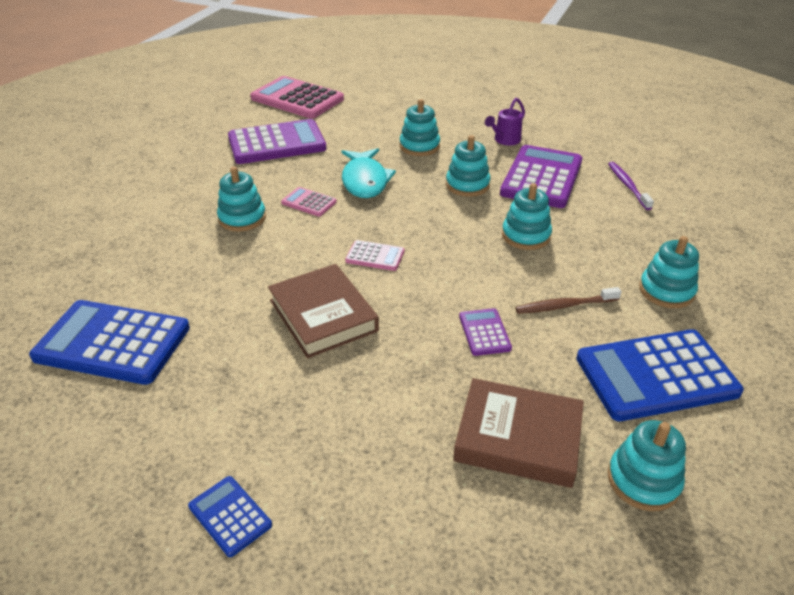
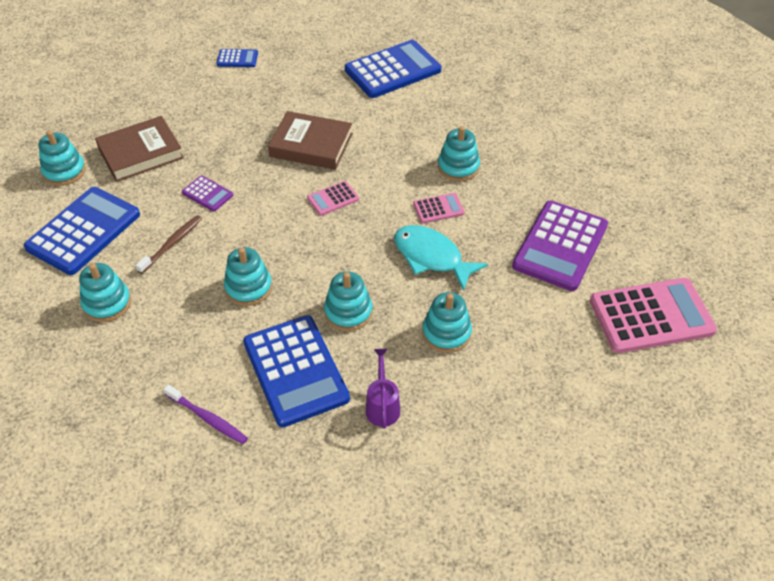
camera: 135 degrees right, 10 degrees up
(541, 177) = (295, 370): purple calculator -> blue calculator

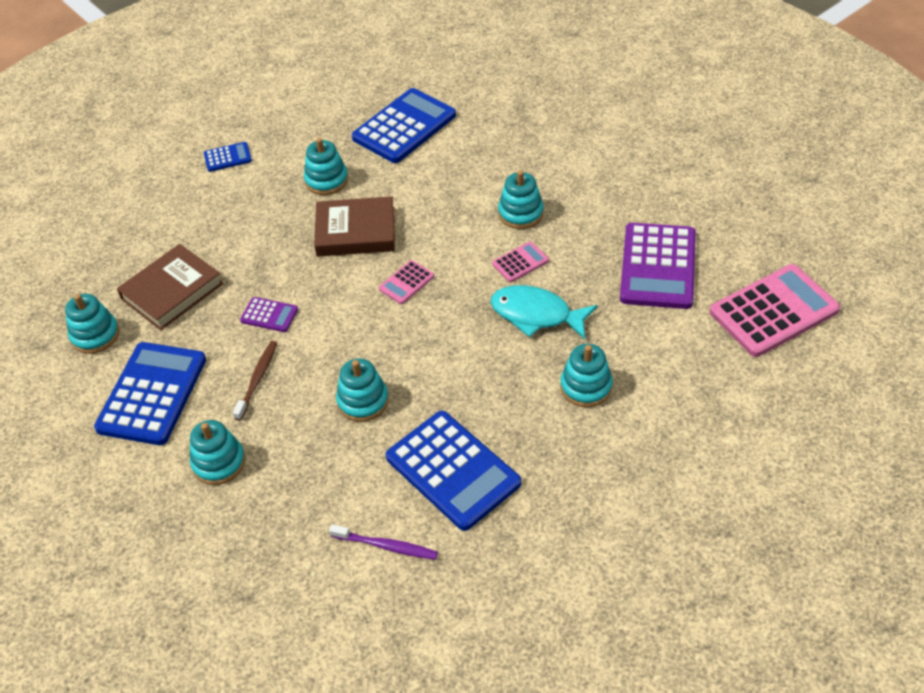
camera: 15 degrees left, 0 degrees up
(348, 312) = (478, 395): turquoise stacking toy -> turquoise stacking toy (326, 180)
(382, 406) = (556, 478): purple watering can -> none

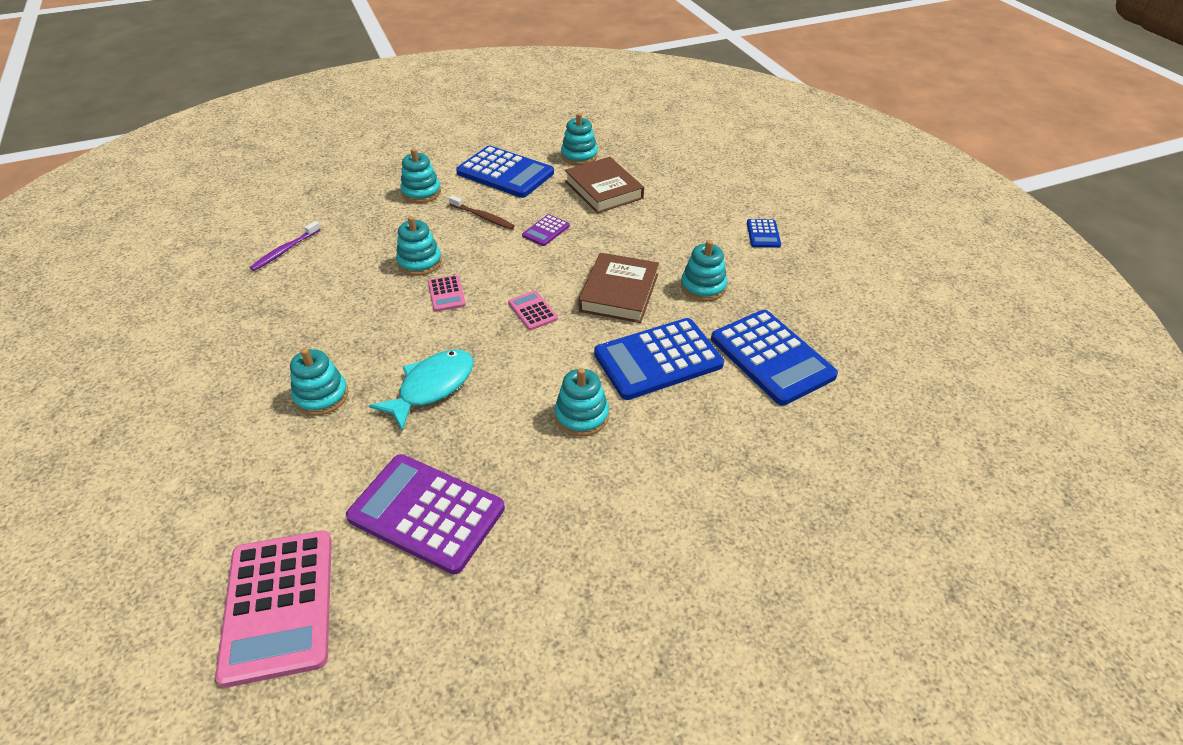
camera: 105 degrees right, 5 degrees down
(453, 470) = (314, 294): blue calculator -> blue calculator (658, 359)
(520, 262) = (509, 395): pink calculator -> pink calculator (446, 294)

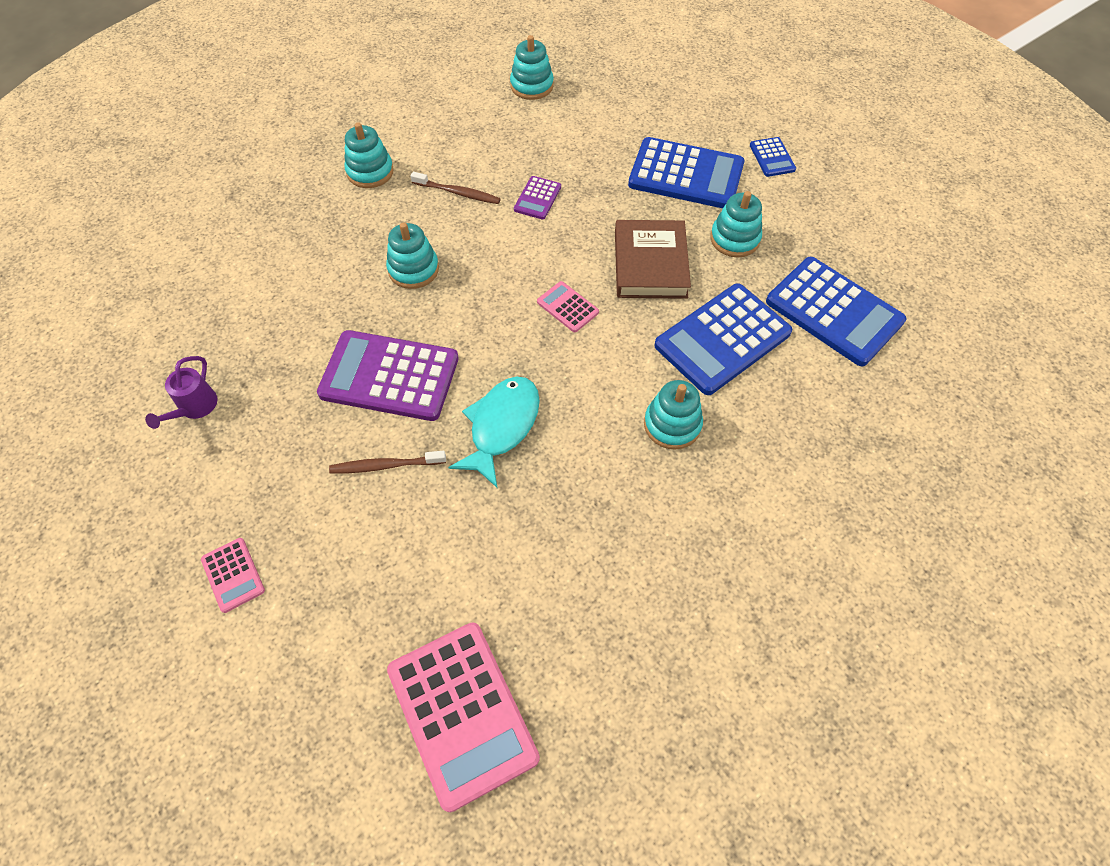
camera: 15 degrees left, 15 degrees up
(198, 325) = (194, 408): none -> purple watering can
(285, 250) = (246, 285): purple toothbrush -> none
(321, 396) = (386, 465): turquoise stacking toy -> brown toothbrush
(426, 513) = (563, 574): purple calculator -> purple calculator (389, 376)
(446, 294) = (463, 305): pink calculator -> pink calculator (233, 575)
(505, 173) = (456, 126): blue calculator -> blue calculator (686, 174)
(603, 190) = (578, 129): brown book -> none

